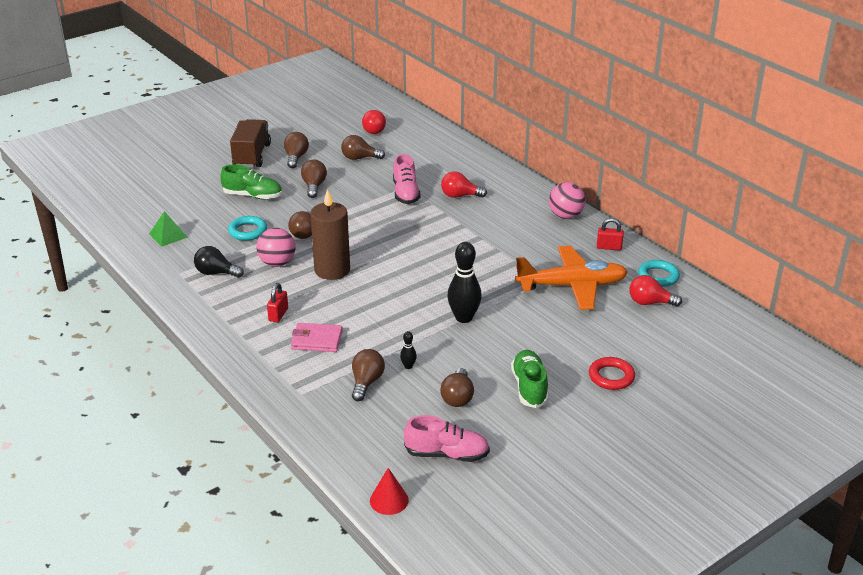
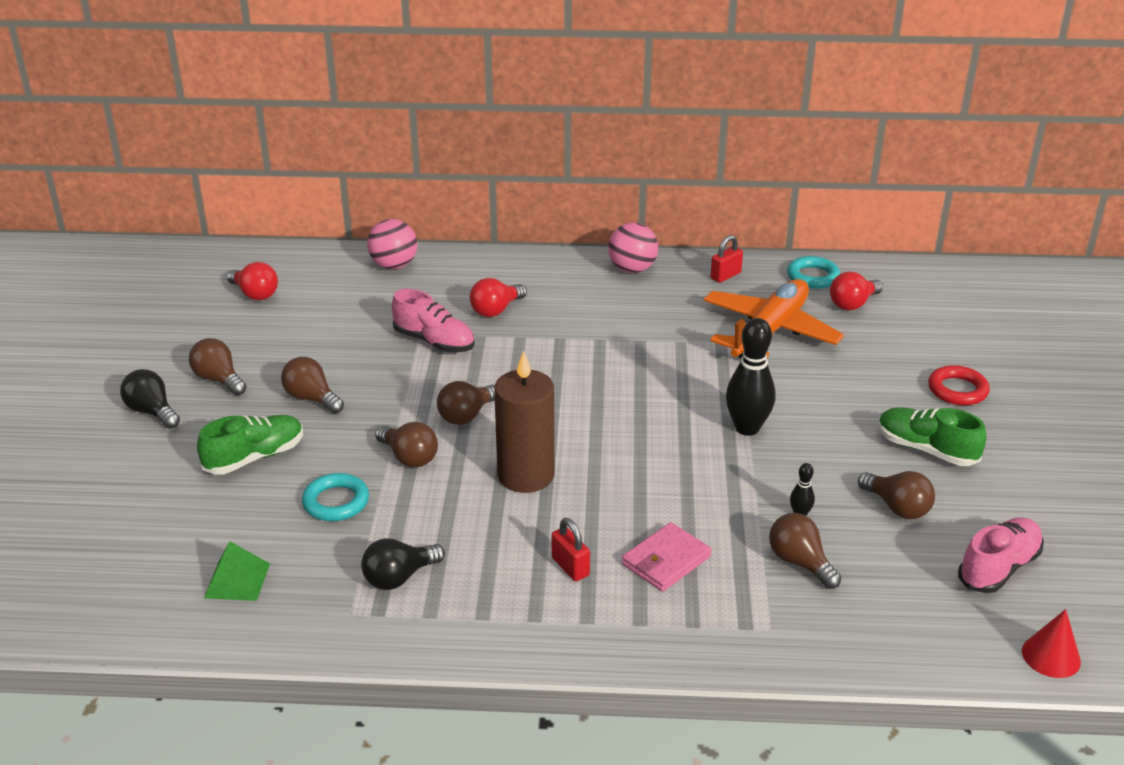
camera: 50 degrees left, 0 degrees up
(252, 156) = (152, 412): brown truck -> black light bulb
(277, 263) = (449, 512): pink ball -> pink ball (394, 265)
(359, 158) = (302, 335): brown light bulb -> brown light bulb (466, 415)

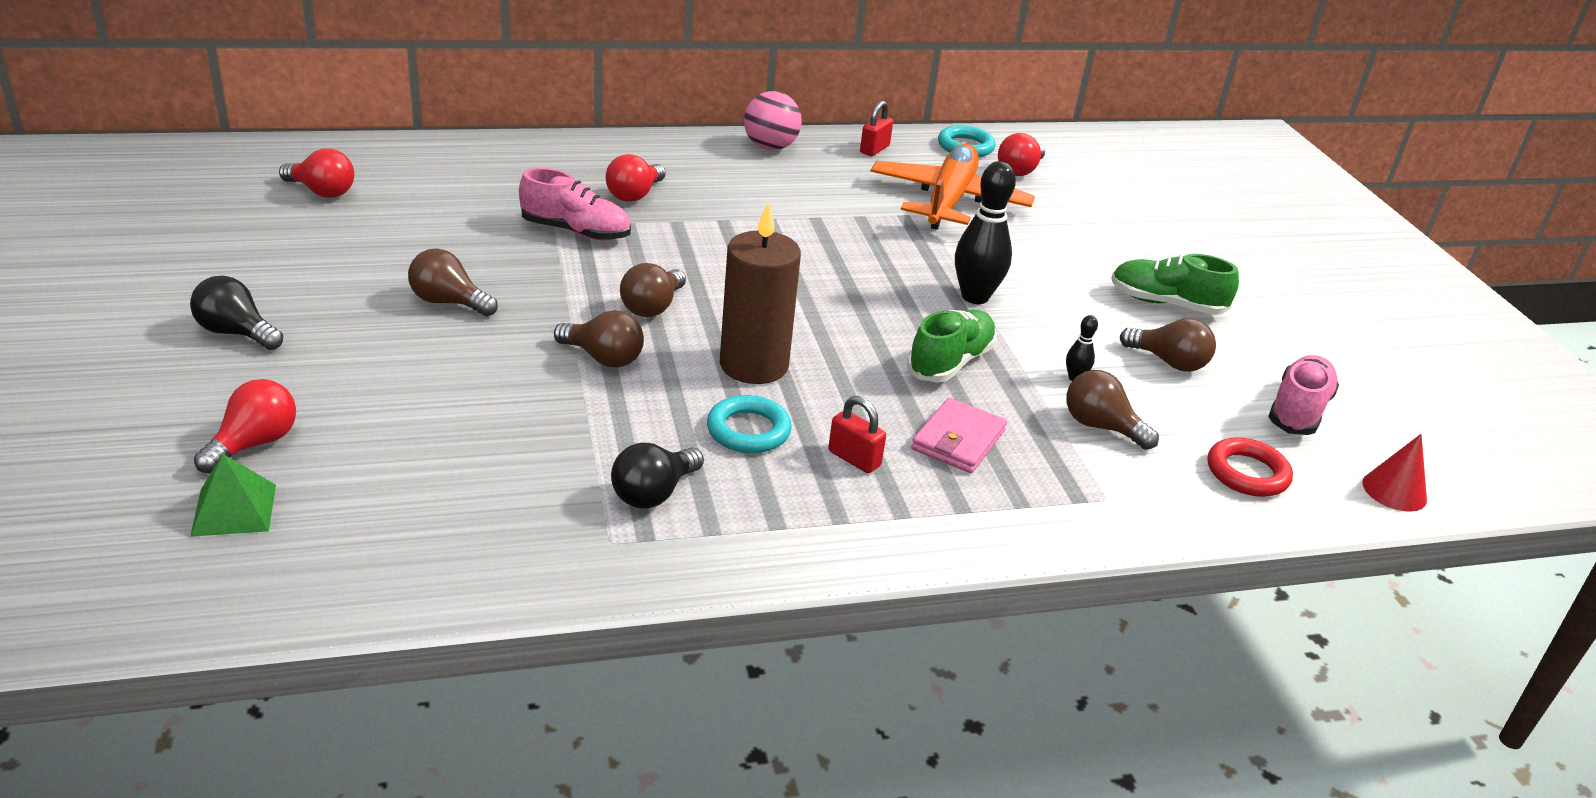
camera: 20 degrees left, 0 degrees up
(133, 504) = (254, 444): none -> red light bulb
(219, 379) = (314, 289): brown light bulb -> none
(237, 580) = (441, 521): green pyramid -> green pyramid (234, 510)
(255, 457) = (402, 374): green shoe -> green shoe (950, 362)
(336, 502) = (533, 416): turquoise ring -> turquoise ring (748, 430)
(394, 265) = (488, 154): pink ball -> none
(957, 390) = (1165, 245): red ring -> red ring (1247, 473)

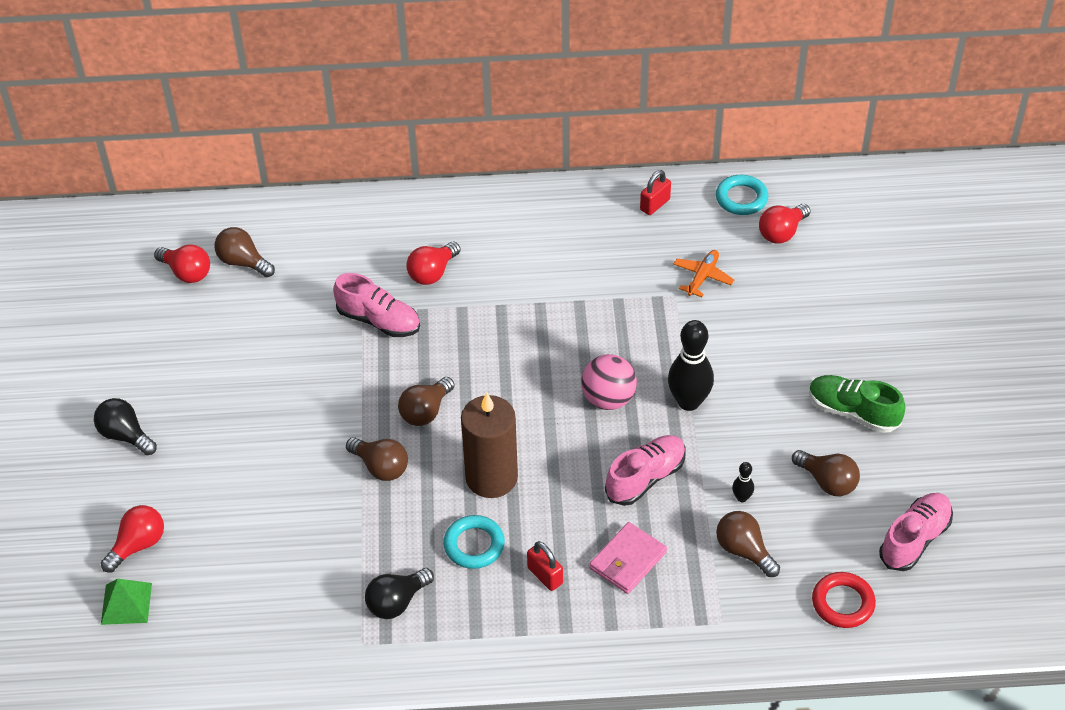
camera: 15 degrees right, 15 degrees up
(449, 302) = (274, 404): brown light bulb -> brown light bulb (243, 262)
(770, 147) = (561, 204): pink ball -> pink ball (608, 399)
(948, 201) = (702, 277): orange plane -> orange plane, size x0.45
(950, 362) = (645, 478): green shoe -> pink shoe
(1394, 491) = (955, 626): red cone -> none

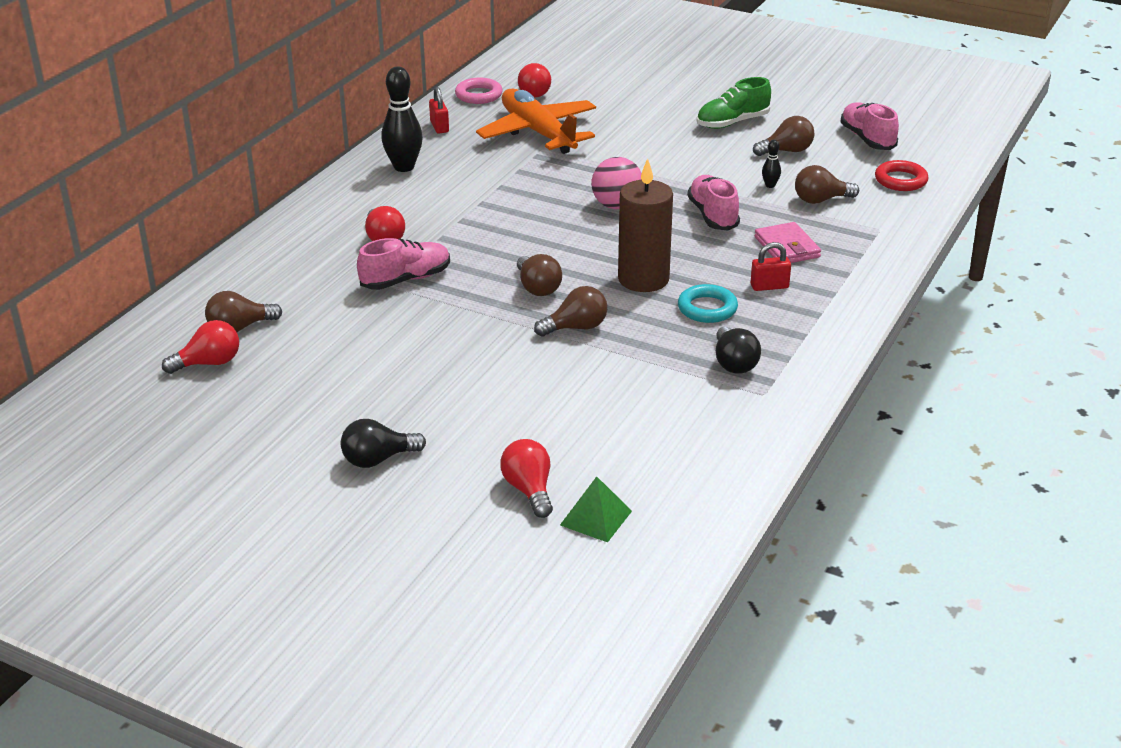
camera: 60 degrees left, 15 degrees down
(688, 402) = (656, 176): black bowling pin -> black bowling pin (404, 167)
(702, 277) = (538, 133): orange plane -> orange plane, size x2.25
(741, 198) = (478, 95): turquoise ring -> pink ring

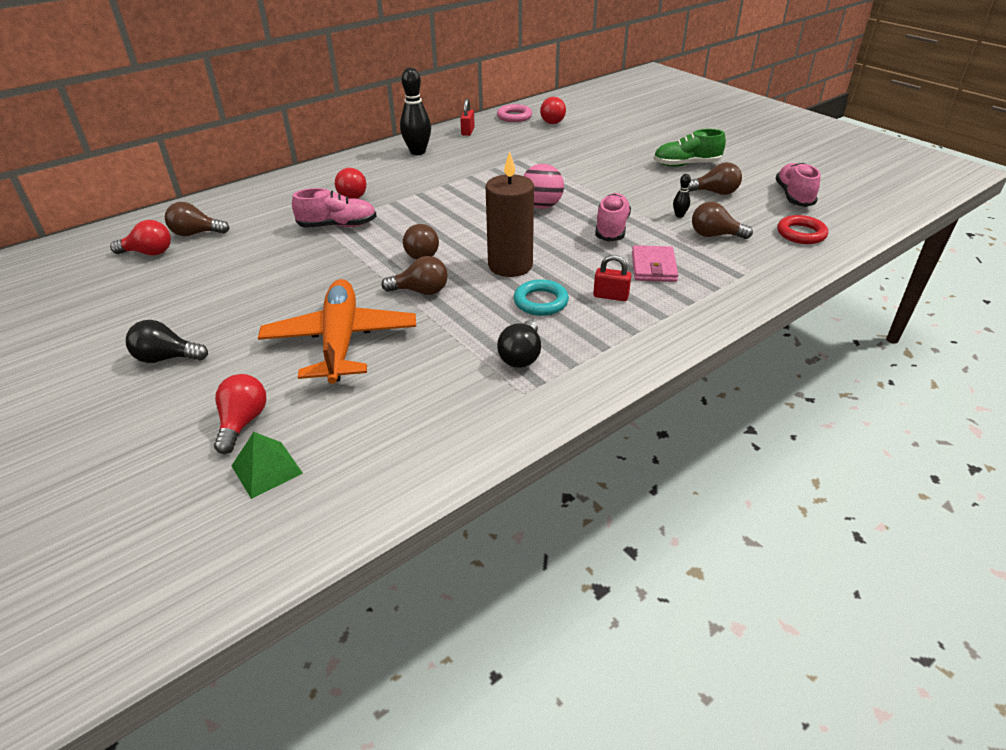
camera: 25 degrees right, 5 degrees up
(538, 133) = (532, 146): orange plane -> orange plane (341, 341)

